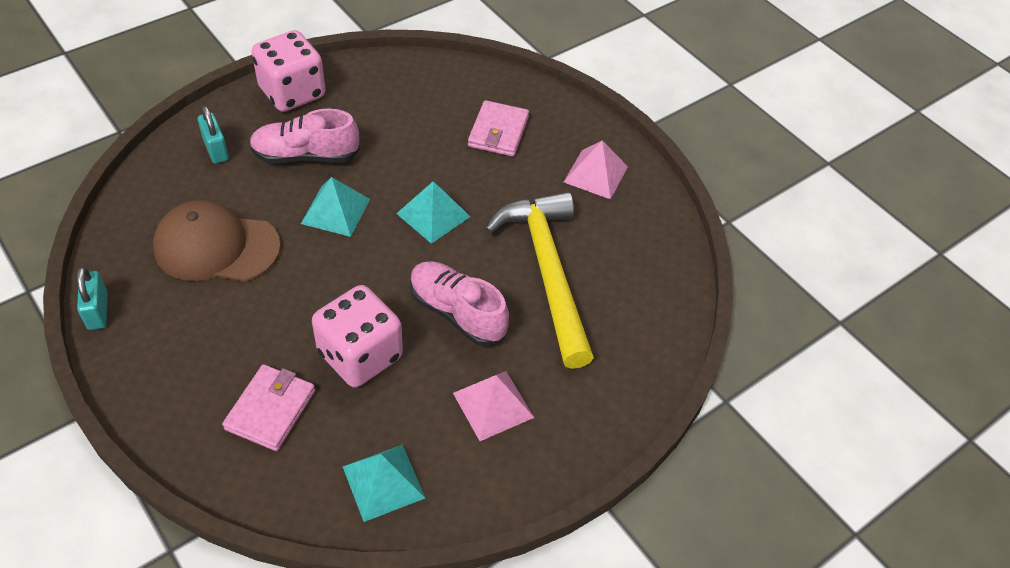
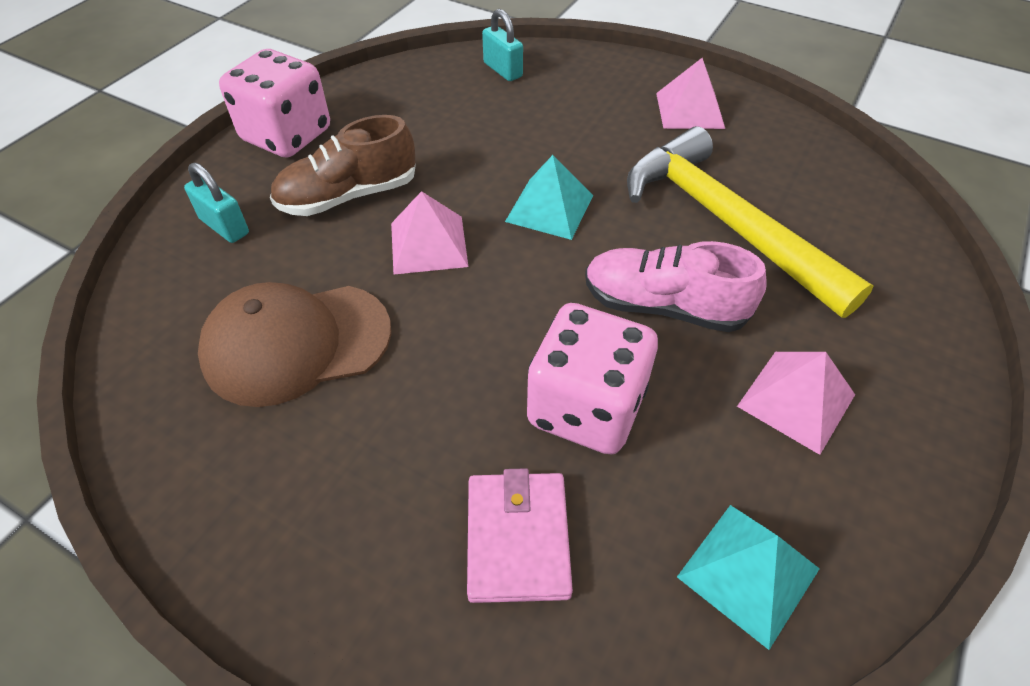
camera: 20 degrees left, 0 degrees up
(98, 311) = (162, 503): turquoise padlock -> turquoise padlock (503, 70)
(305, 155) = (348, 196): pink shoe -> brown shoe
(335, 211) = (428, 244): turquoise pyramid -> pink pyramid
(498, 132) = (555, 103): pink wallet -> none

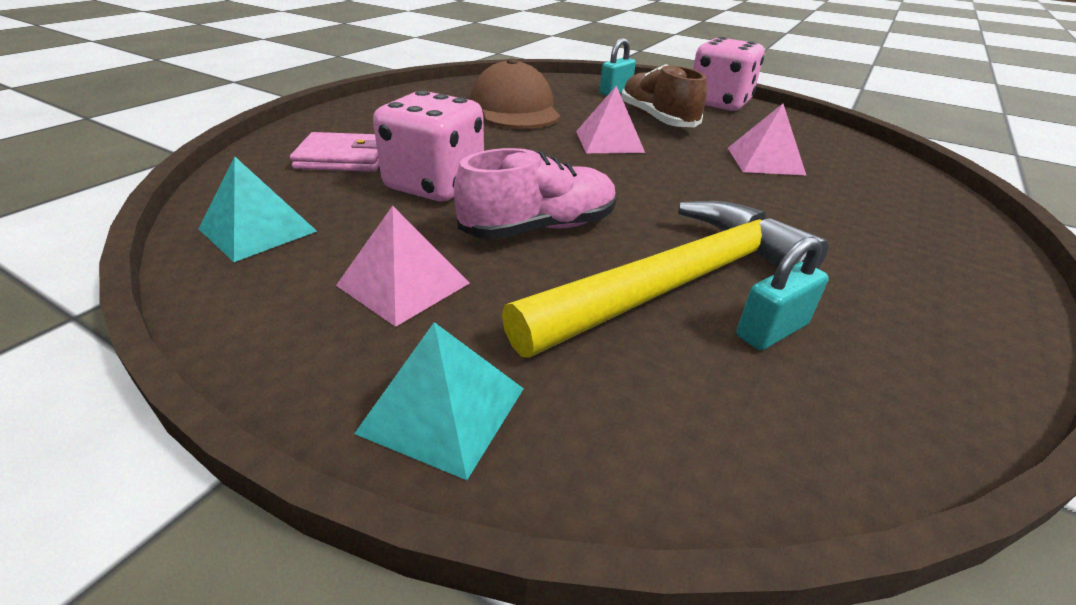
camera: 90 degrees right, 15 degrees down
(503, 70) = (890, 178): turquoise padlock -> turquoise padlock (772, 330)
(549, 208) = (668, 186): turquoise pyramid -> turquoise pyramid (442, 410)
(663, 306) = (539, 228): pink shoe -> pink shoe turned 45 degrees clockwise
(689, 110) = (918, 291): pink pyramid -> pink pyramid (765, 161)

